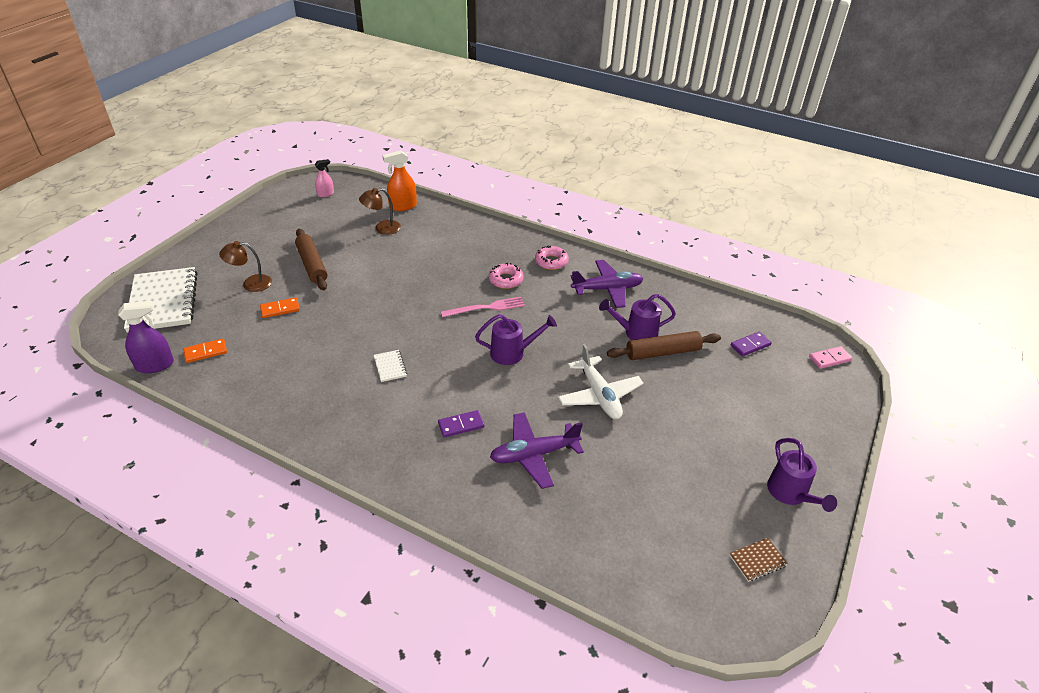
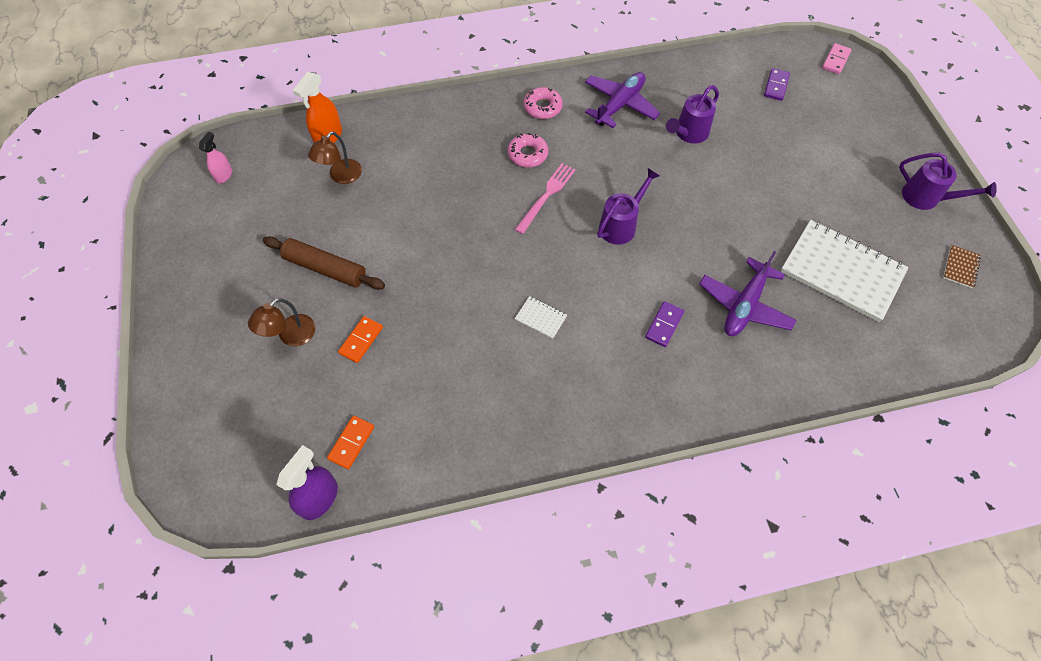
camera: 40 degrees left, 20 degrees up
(163, 301) = (223, 428): white notebook -> white notebook (841, 272)
(599, 395) = (728, 214): white plane -> none
(662, 352) = (726, 138): brown rolling pin -> none

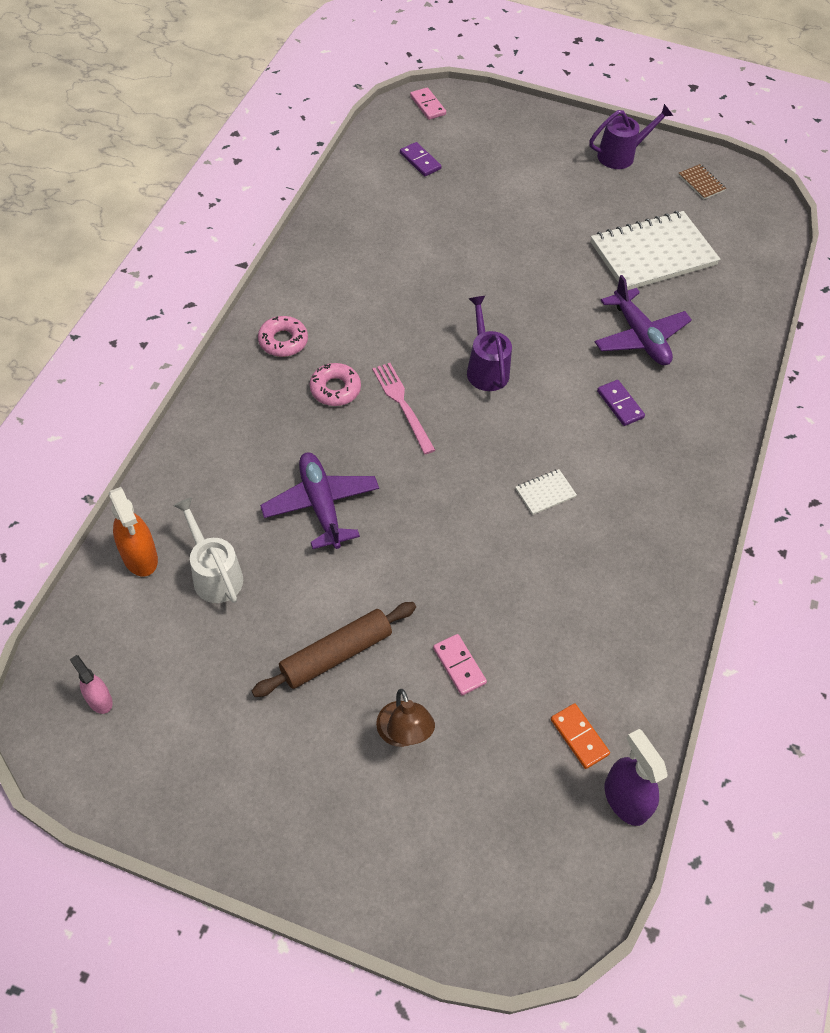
camera: 60 degrees left, 5 degrees down
(341, 176) = (214, 574): brown lamp -> white watering can
(361, 340) = (459, 666): orange domino -> pink domino
(619, 105) = (338, 280): purple plane -> purple plane (321, 505)
(688, 134) = (420, 254): purple watering can -> none

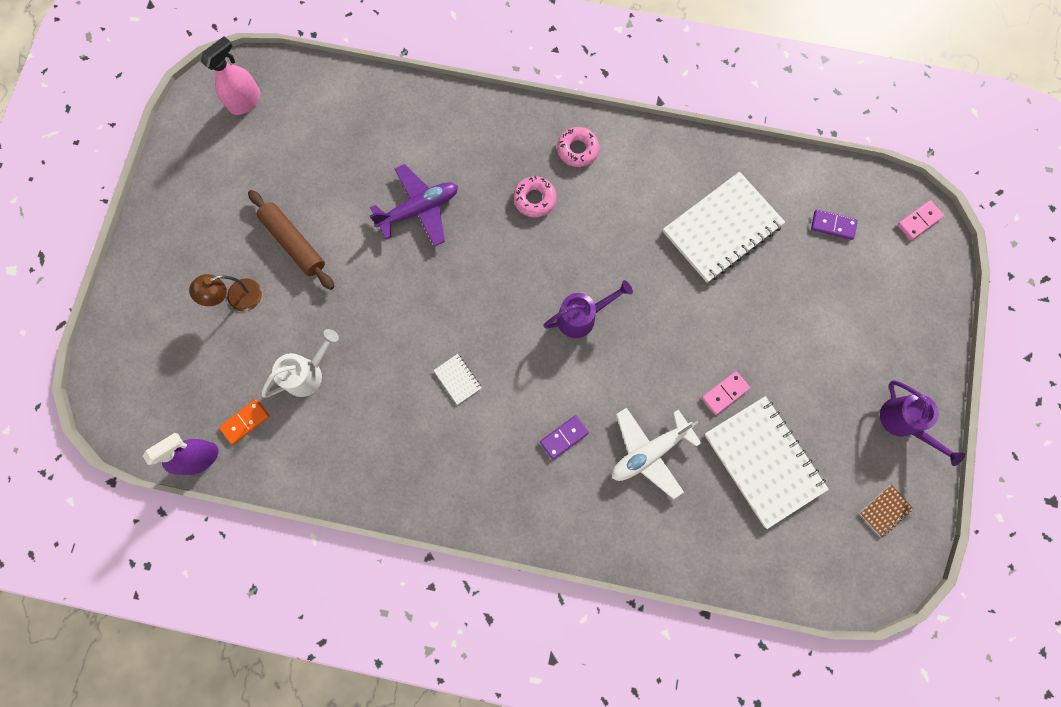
camera: 85 degrees right, 20 degrees up
(99, 700) = (245, 101): pink spray bottle -> pink spray bottle, size x1.60
(140, 557) = (356, 97): orange spray bottle -> none
(214, 574) = (349, 149): white watering can -> white watering can (308, 373)
(402, 404) = (528, 254): pink fork -> none
(406, 239) = (722, 229): none -> white notebook
(420, 161) = (833, 225): purple domino -> purple domino turned 60 degrees clockwise
(459, 666) = (293, 329): pink domino -> pink domino (725, 393)
(640, 337) = (649, 452): purple plane -> white plane

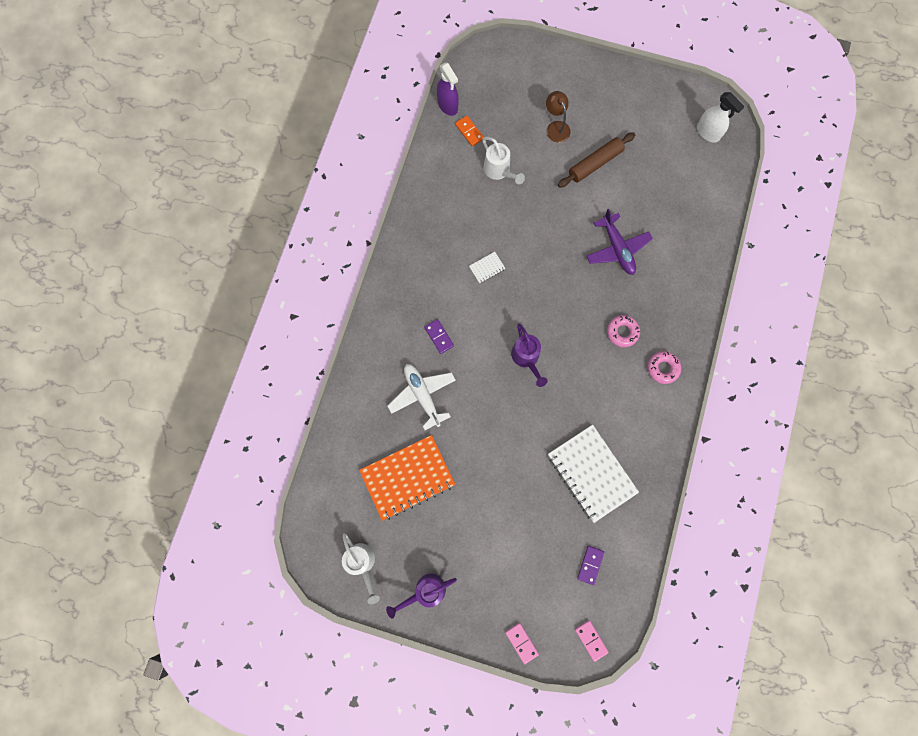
camera: 95 degrees right, 0 degrees up
(245, 101) = (708, 132): pink spray bottle -> white spray bottle
(725, 393) = (461, 456): pink domino -> pink domino (521, 642)
(763, 461) = (407, 477): white notebook -> orange notebook
(885, 510) = (362, 563): brown notebook -> white watering can

